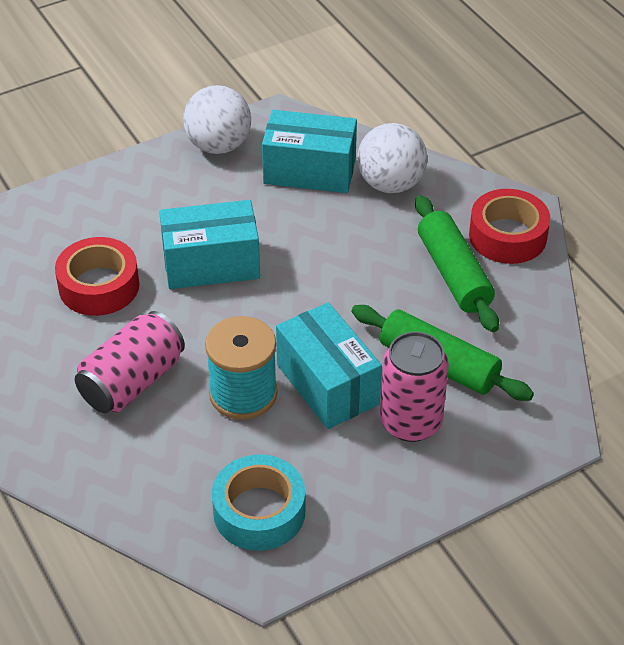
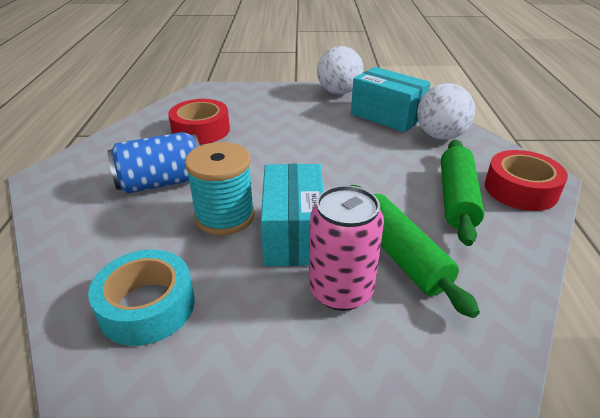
camera: 30 degrees right, 10 degrees down
(132, 382) = (161, 182): pink can -> blue can
(211, 264) = (279, 140): turquoise box -> none

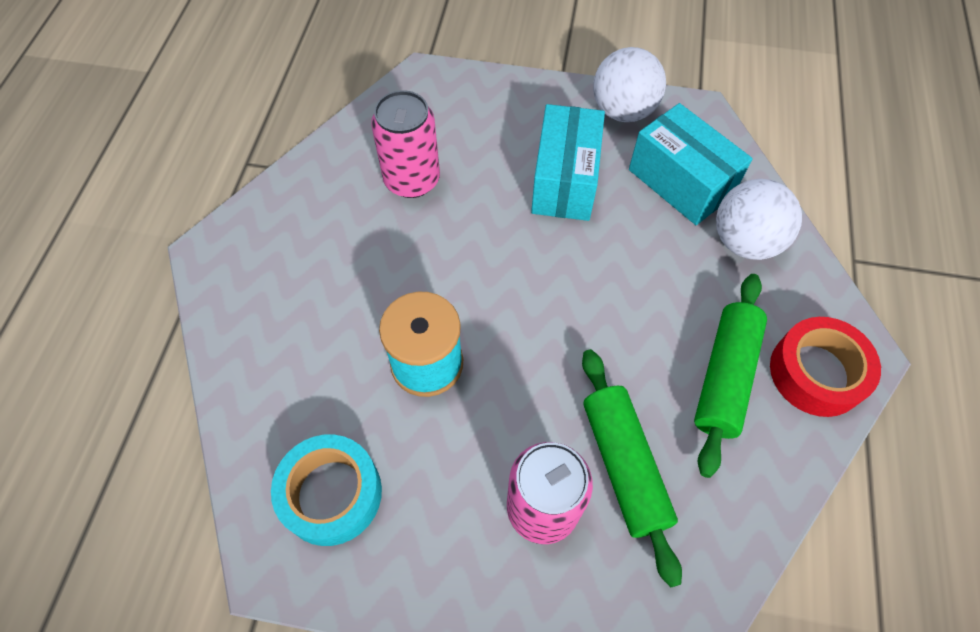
camera: 10 degrees right, 25 degrees up
(161, 182) = (354, 286): blue can -> none
(201, 130) = (412, 180): red tape -> pink can
(293, 234) = (504, 409): turquoise box -> turquoise box (564, 181)

